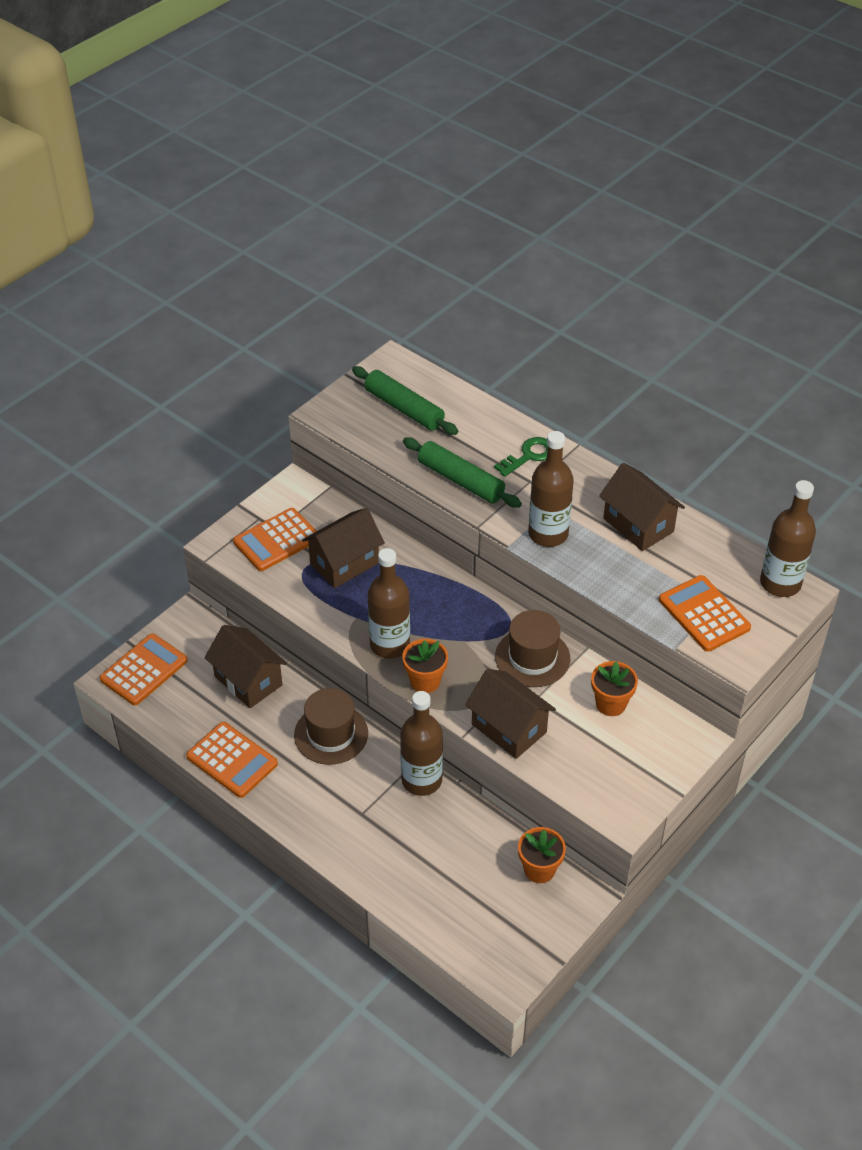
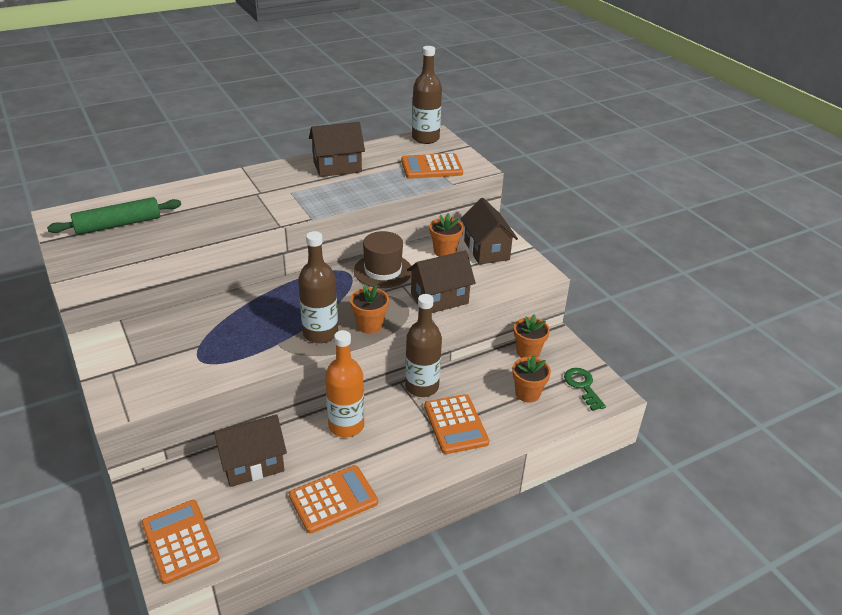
camera: 70 degrees left, 10 degrees down
(276, 540) = (150, 367): orange calculator -> orange calculator (455, 424)
(331, 734) = (346, 426): brown hat -> orange bottle
(344, 563) = (214, 334): brown house -> brown house (486, 250)
(460, 480) = (225, 220): green rolling pin -> none
(462, 887) = (527, 393): none -> orange flower pot
(529, 456) = (231, 187): green key -> green key (583, 386)
(548, 534) = (314, 200): brown bottle -> none

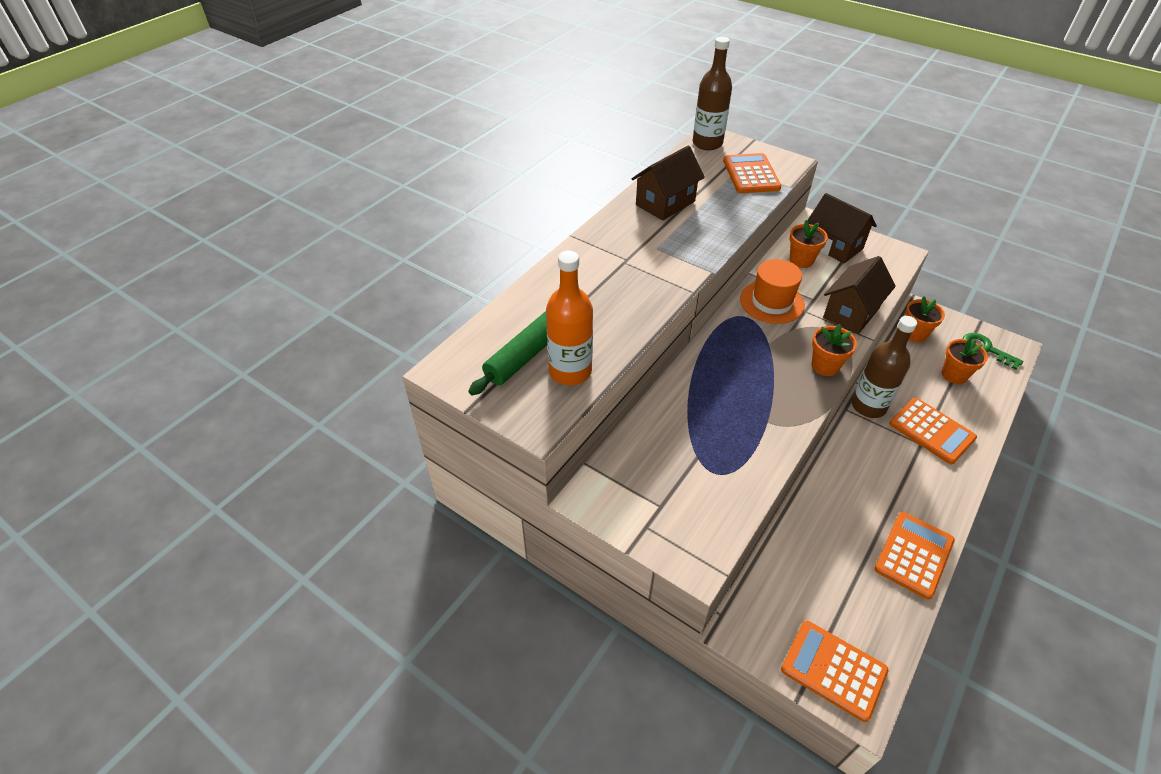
camera: 25 degrees left, 10 degrees up
(252, 464) = (811, 555): brown house -> none
(320, 333) = (792, 393): brown bottle -> none
(346, 426) = (848, 475): orange bottle -> orange bottle (570, 371)
(383, 271) = (772, 302): brown hat -> orange hat
(431, 167) = (751, 174): orange calculator -> orange calculator turned 120 degrees clockwise

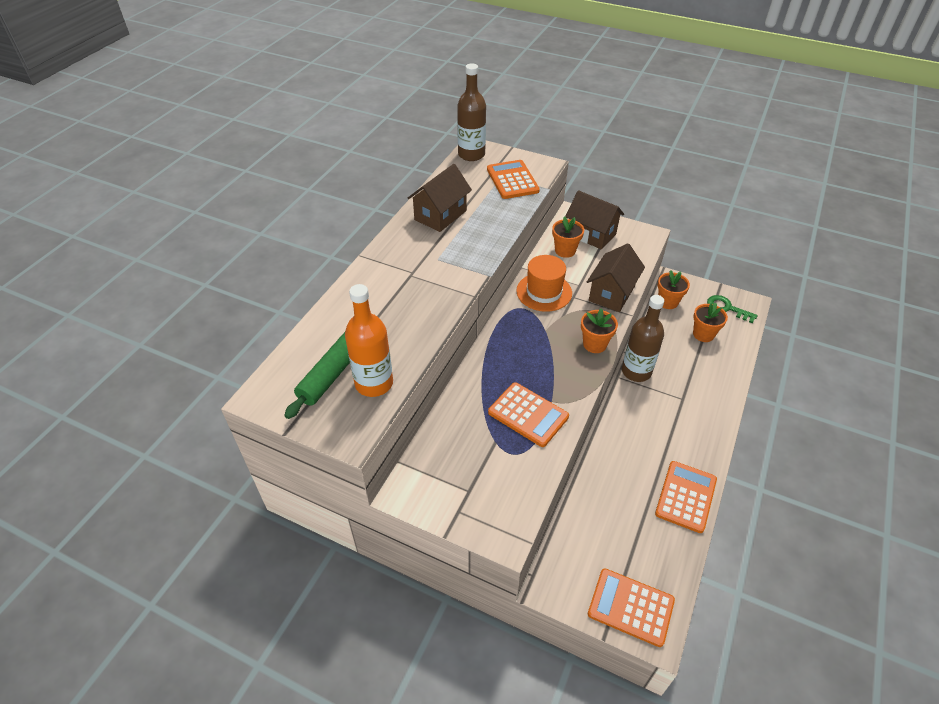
camera: 10 degrees left, 0 degrees up
(931, 431) = (690, 386): orange calculator -> orange calculator (528, 415)

